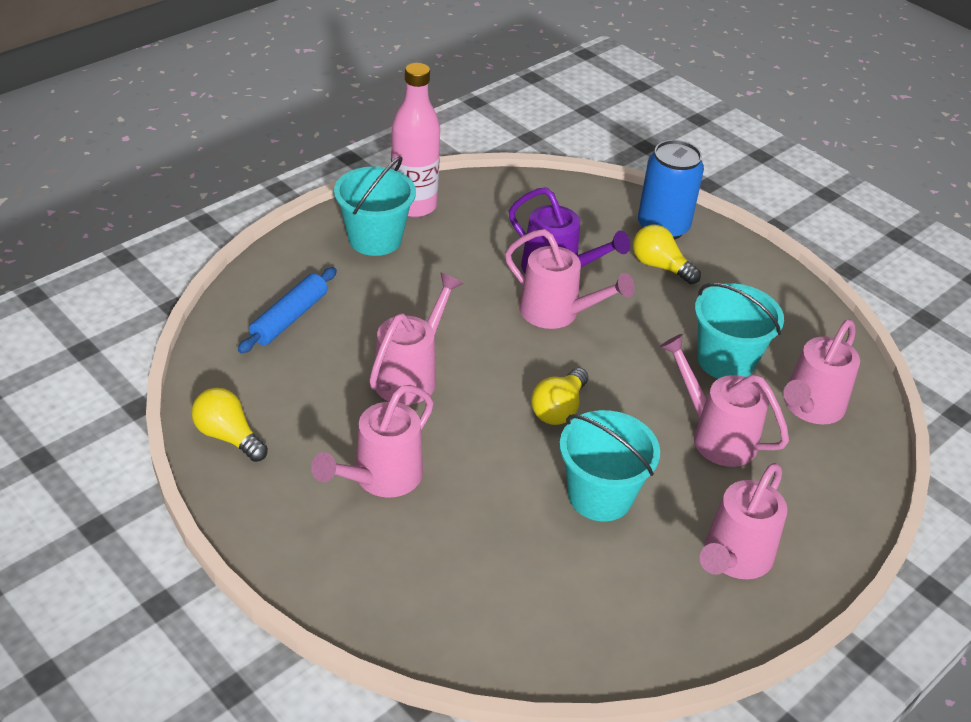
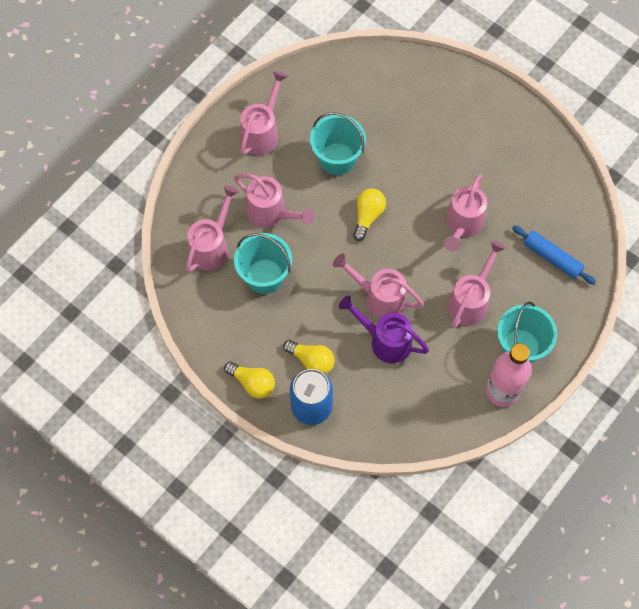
camera: 175 degrees right, 25 degrees up
(228, 436) = (553, 161): yellow light bulb -> yellow light bulb (253, 383)
(289, 318) = (552, 258): blue rolling pin -> blue rolling pin turned 75 degrees counterclockwise
(380, 478) = (460, 148): pink watering can -> pink watering can (470, 301)

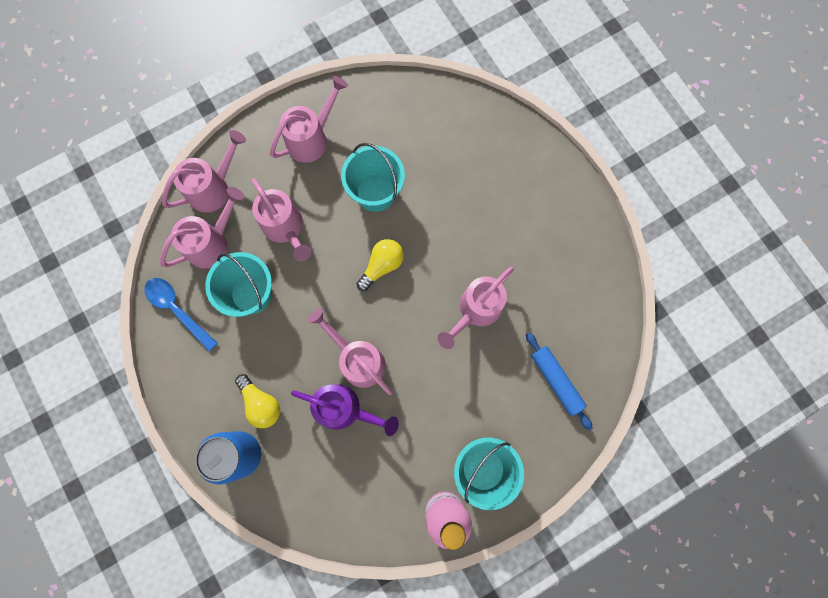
camera: 20 degrees right, 10 degrees up
(205, 310) = (177, 309): none -> blue spoon
(253, 383) = (192, 406): yellow light bulb -> none
(385, 340) = (344, 409): purple watering can -> purple watering can turned 150 degrees clockwise
(470, 301) = (451, 398): pink watering can -> pink watering can (214, 188)

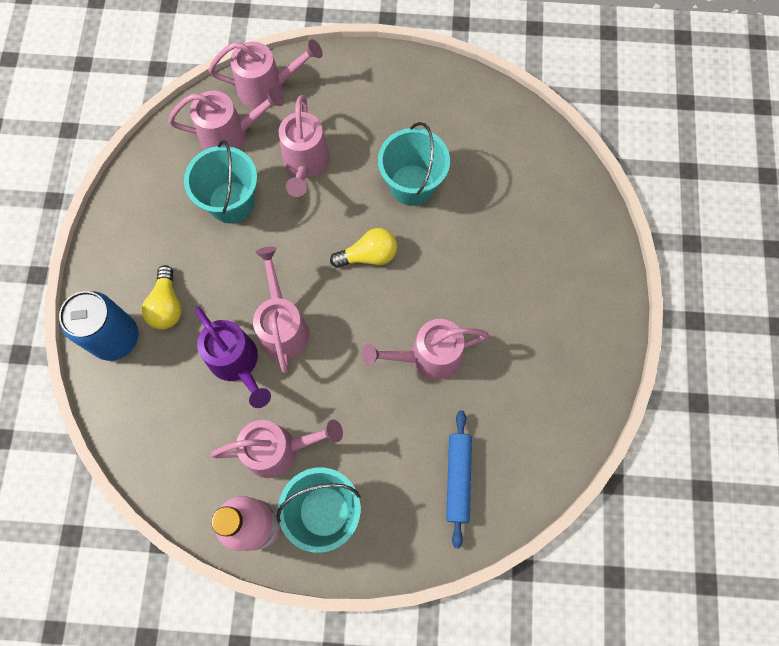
camera: 35 degrees right, 5 degrees down
(177, 309) = (157, 173): blue spoon -> none
(312, 138) = (388, 99): pink watering can -> pink watering can (279, 450)

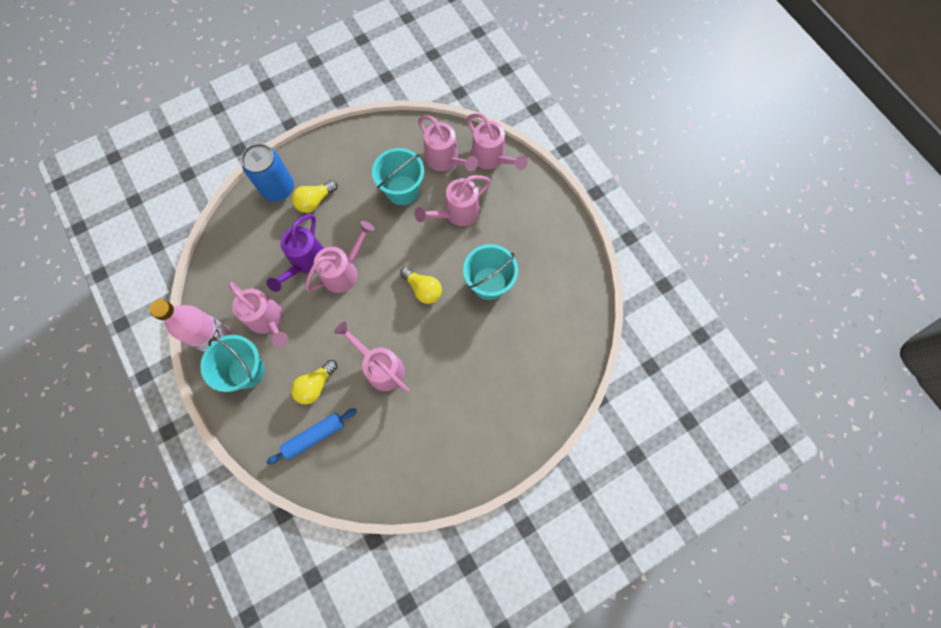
camera: 55 degrees right, 0 degrees up
(398, 441) = (315, 385): none -> yellow light bulb

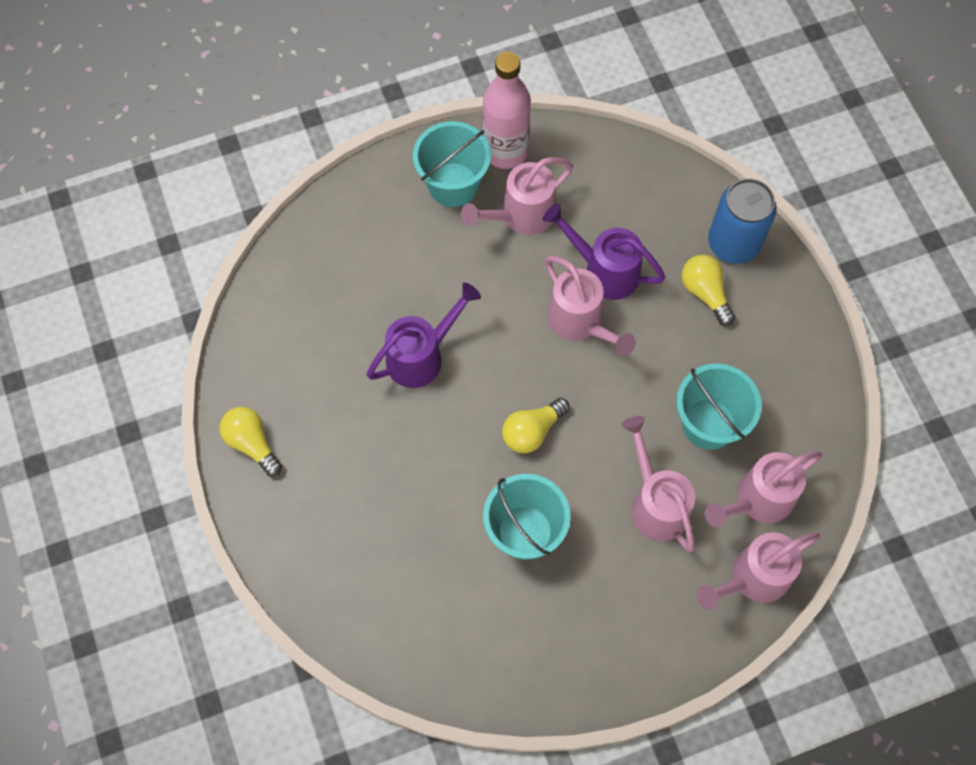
camera: 100 degrees right, 5 degrees down
(314, 436) = (344, 260): blue rolling pin -> none
(315, 385) = (414, 268): yellow light bulb -> yellow light bulb (252, 443)
(381, 367) = (421, 356): pink watering can -> purple watering can

